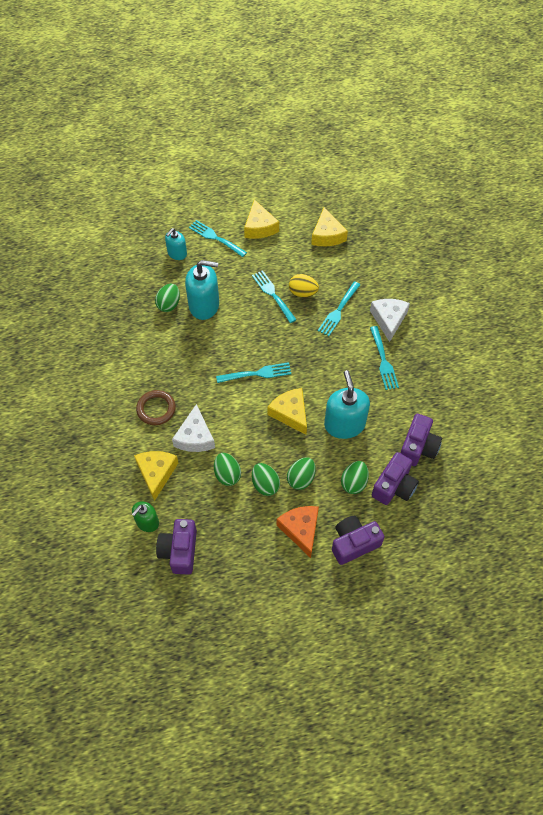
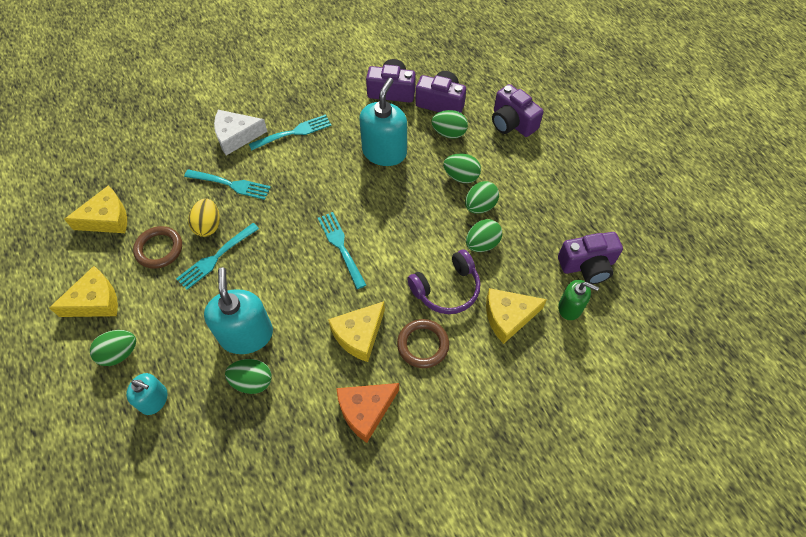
camera: 105 degrees left, 0 degrees up
(195, 437) = (447, 289): white cheese -> purple headphones
(216, 238) = (119, 353): turquoise fork -> green egg
(290, 413) = (385, 202): yellow cheese -> yellow cheese (359, 335)
(291, 263) = (159, 249): none -> brown ring
(301, 530) = (516, 165): orange cheese -> orange cheese (365, 410)
(344, 424) = (384, 152): turquoise soap dispenser -> turquoise soap dispenser turned 135 degrees clockwise

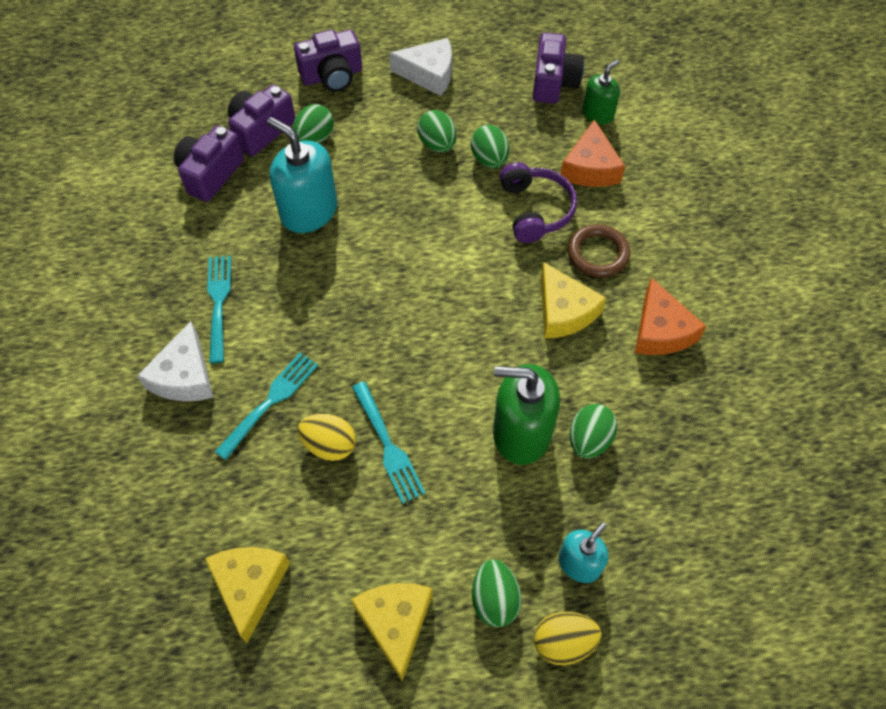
camera: 70 degrees left, 0 degrees up
(96, 404) = (563, 642): none -> yellow egg
(159, 249) = (341, 518): brown ring -> none
(246, 335) = (521, 433): turquoise soap dispenser -> green soap dispenser
(341, 247) = (434, 296): turquoise fork -> none
(461, 176) = (387, 148): green egg -> none
(508, 317) = (590, 168): yellow cheese -> orange cheese
(547, 179) = (429, 74): none -> white cheese

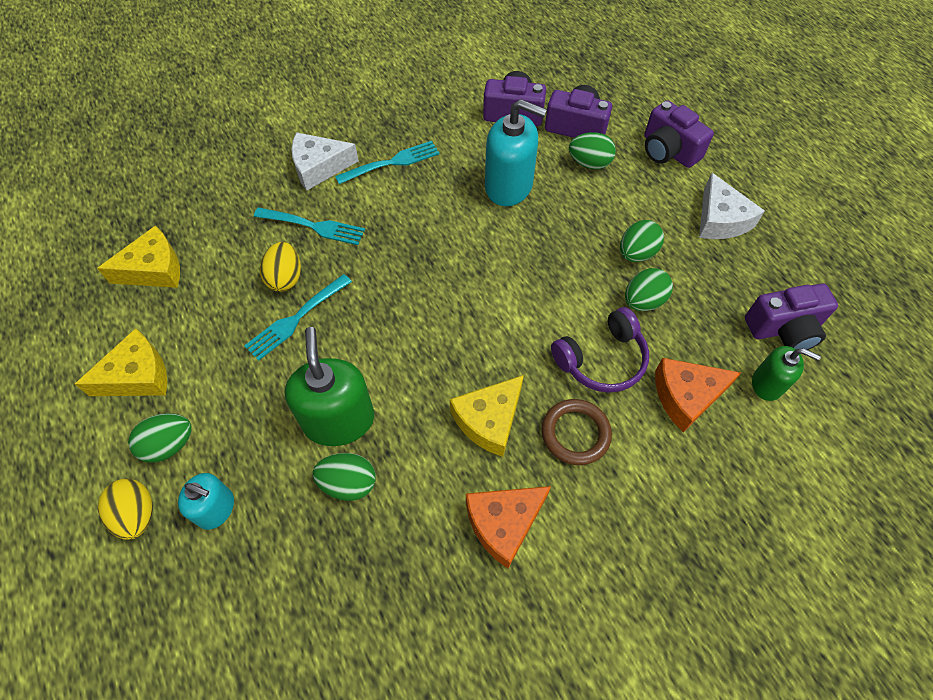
camera: 70 degrees right, 0 degrees up
(309, 211) = (509, 186): turquoise soap dispenser -> turquoise soap dispenser turned 90 degrees clockwise

